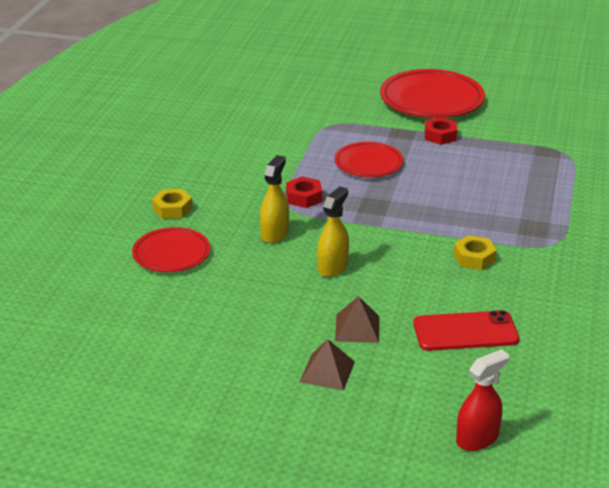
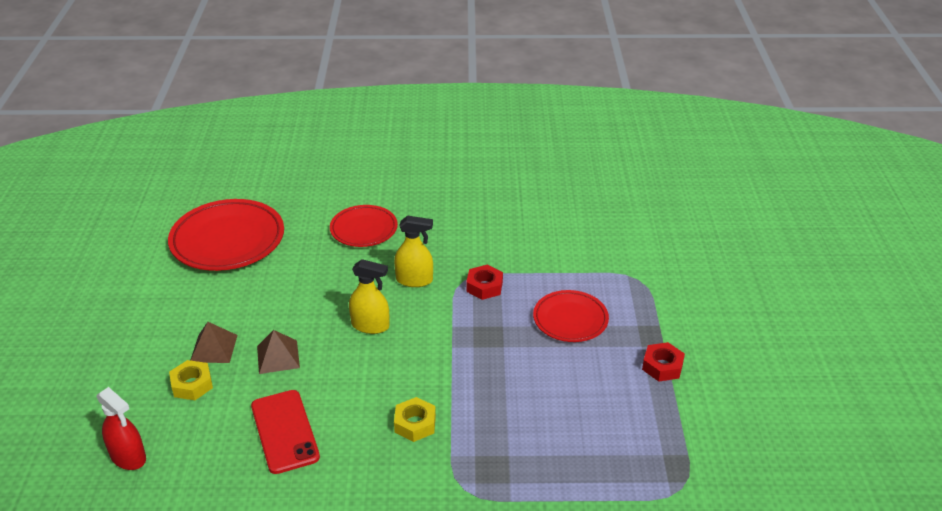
camera: 75 degrees right, 5 degrees up
(172, 209) = (433, 214): yellow nut -> yellow nut (192, 385)
(431, 100) = (746, 348): red plate -> red plate (227, 240)

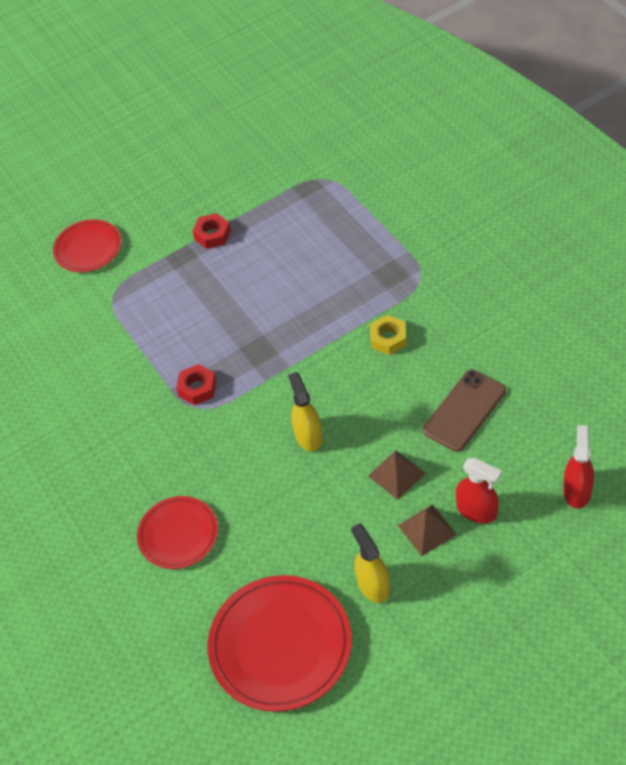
camera: 115 degrees left, 15 degrees up
(192, 385) = (477, 510): yellow nut -> red spray bottle
(284, 431) = (464, 411): red phone -> brown phone
(414, 280) = (225, 443): yellow spray bottle -> yellow spray bottle (373, 585)
(570, 319) = (198, 311): red plate -> red plate (88, 249)

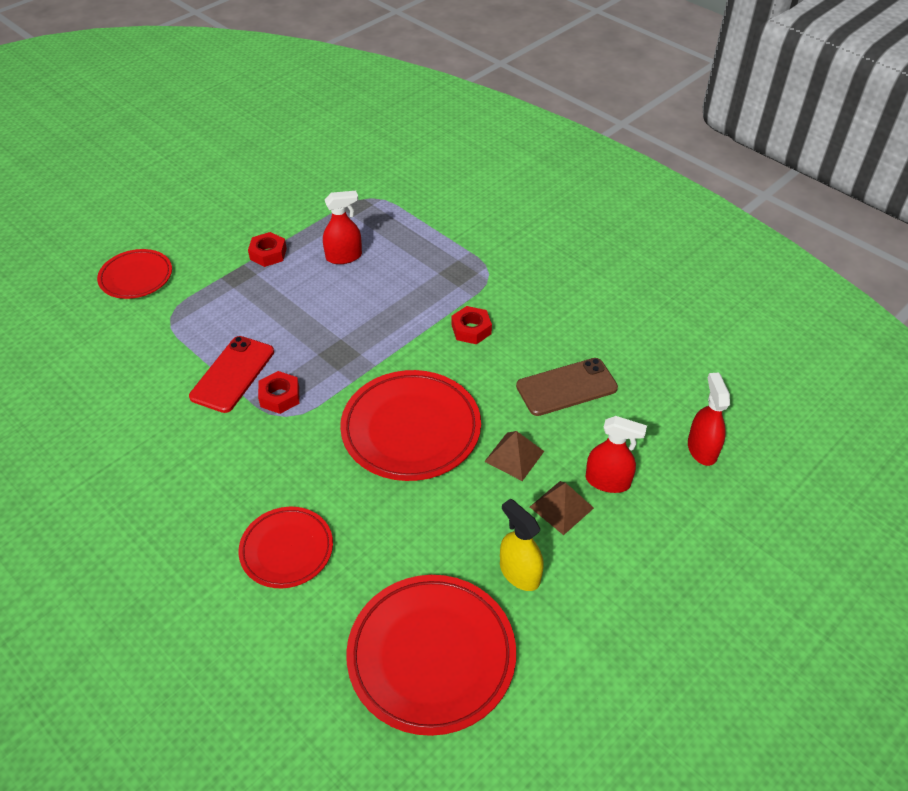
camera: 20 degrees left, 5 degrees down
(159, 360) = (232, 374): none -> red phone
(283, 245) = (344, 256): none -> red spray bottle
(308, 436) = (411, 429): yellow spray bottle -> red plate
(388, 338) = (471, 329): yellow nut -> red nut
(464, 411) = (566, 387): brown phone -> brown phone turned 45 degrees clockwise

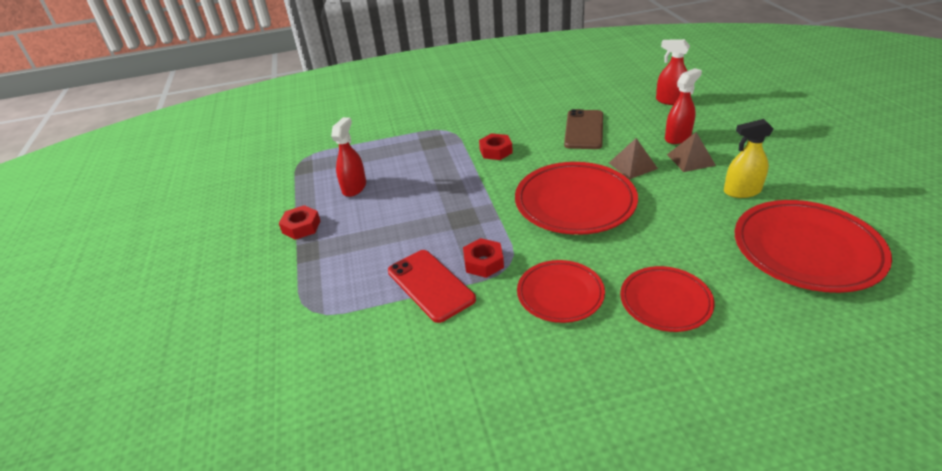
camera: 55 degrees left, 10 degrees down
(136, 277) = (226, 323): red plate -> red plate (560, 294)

